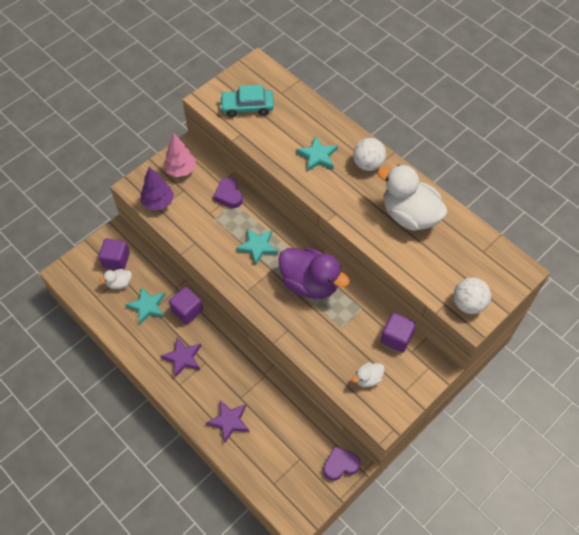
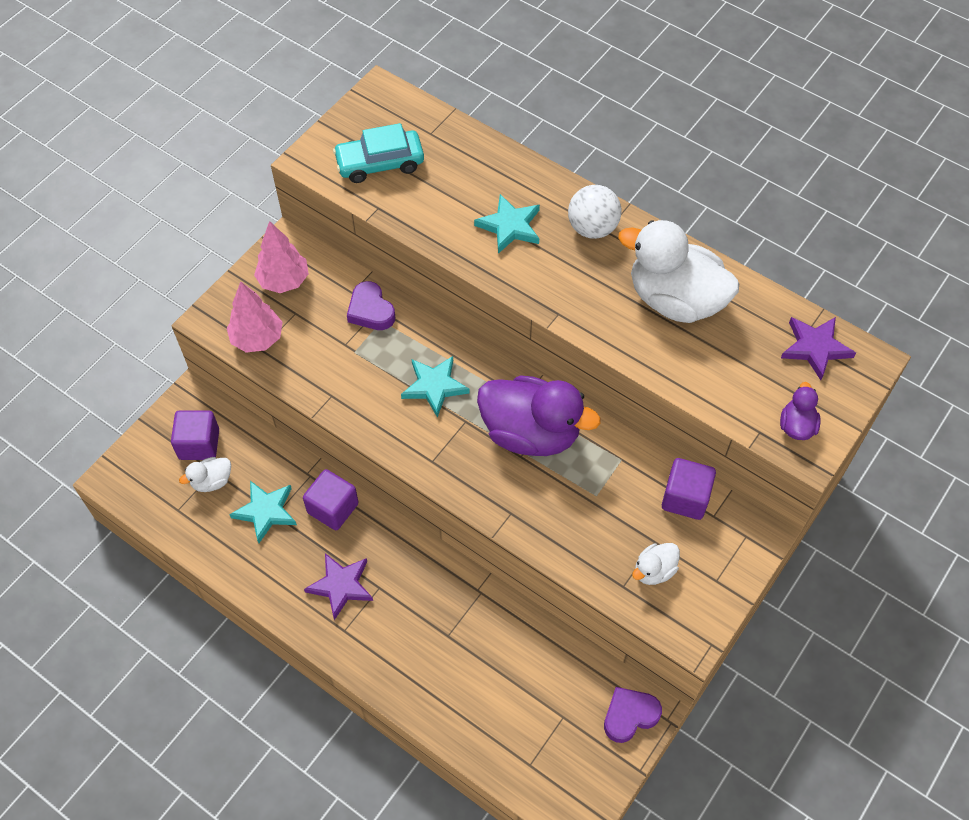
camera: 10 degrees left, 0 degrees up
(158, 202) = (257, 339): purple tree -> pink tree
(229, 421) = (437, 676): purple star -> purple star (815, 348)
(468, 304) = (796, 426): white ball -> purple duck

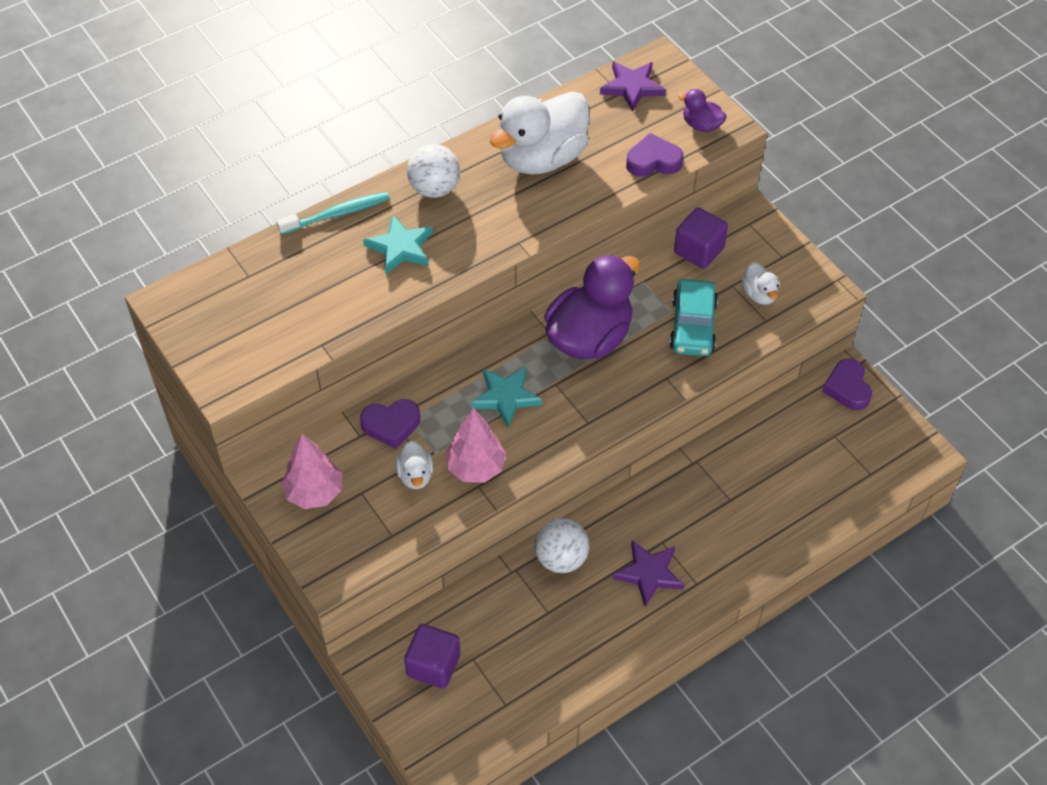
camera: 70 degrees left, 5 degrees down
(212, 481) = (484, 663): white duck -> white duck (415, 475)
(257, 339) = (378, 535): pink tree -> pink tree (476, 467)
(265, 511) = (541, 620): turquoise star -> none
(333, 508) = (561, 558): purple cube -> white ball
(380, 163) = (264, 328): turquoise car -> turquoise car (693, 326)
(527, 168) = (337, 214): none -> turquoise toothbrush
(721, 395) = (653, 161): none -> purple heart

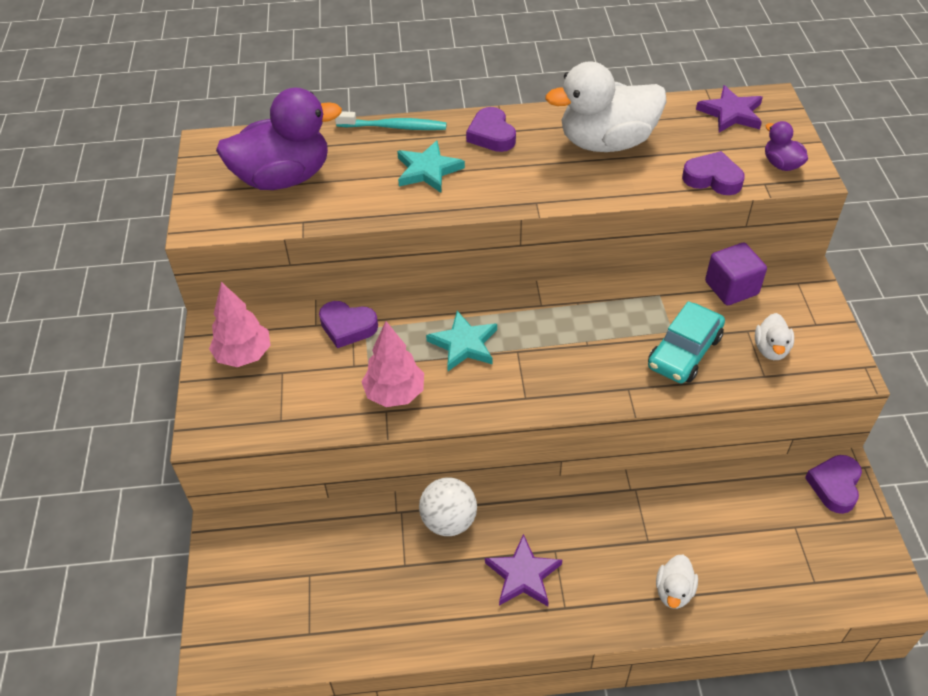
camera: 30 degrees right, 5 degrees down
(415, 475) = (337, 378): white duck -> white duck (674, 591)
(433, 665) = (271, 563): purple cube -> none
(434, 188) = (491, 135): white ball -> purple heart
(589, 337) = (576, 324): purple duck -> purple duck (283, 178)

